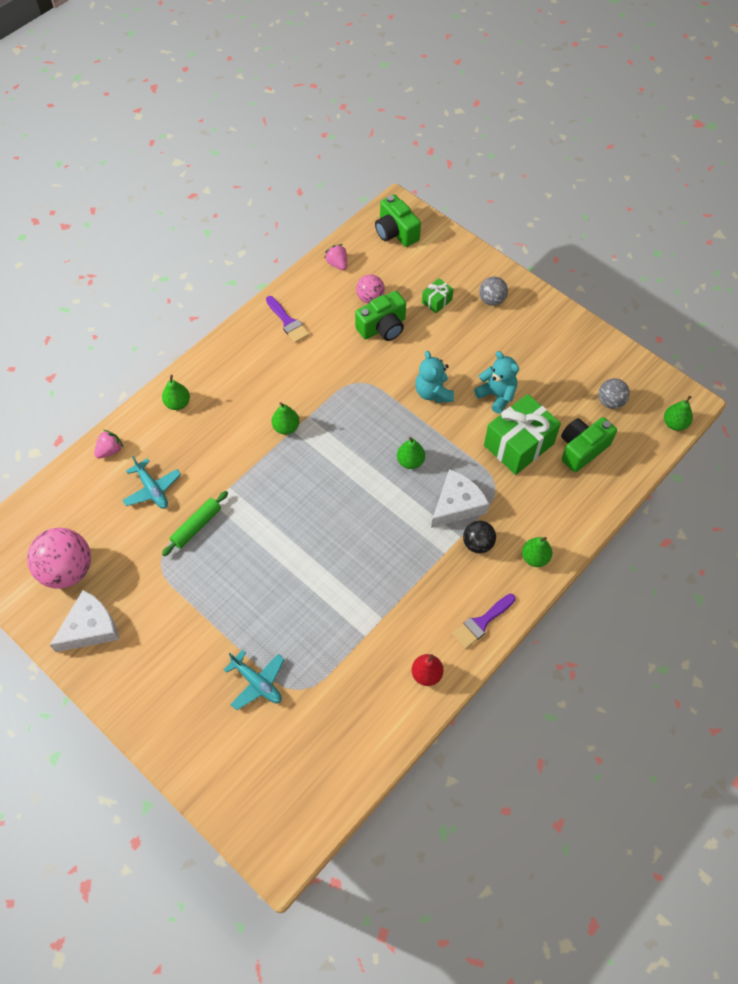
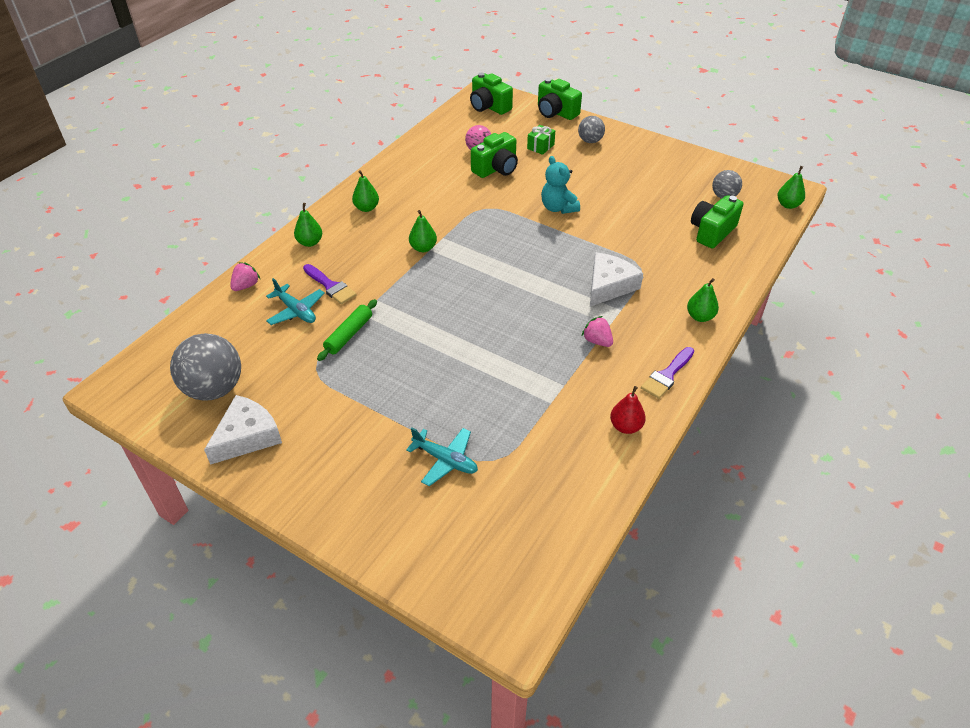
camera: 10 degrees left, 15 degrees down
(67, 570) = (214, 389): pink ball -> grey ball
(288, 322) = (405, 174): purple brush -> purple brush (330, 286)
(337, 264) = (441, 131): pink strawberry -> pink strawberry (597, 341)
(410, 461) = (552, 259): green pear -> green pear (366, 208)
(466, 251) = (556, 112): none -> green camera
(477, 543) = (640, 313): black ball -> none
(496, 395) = (618, 203): turquoise teddy bear -> none
(518, 444) = (651, 235): green gift -> none

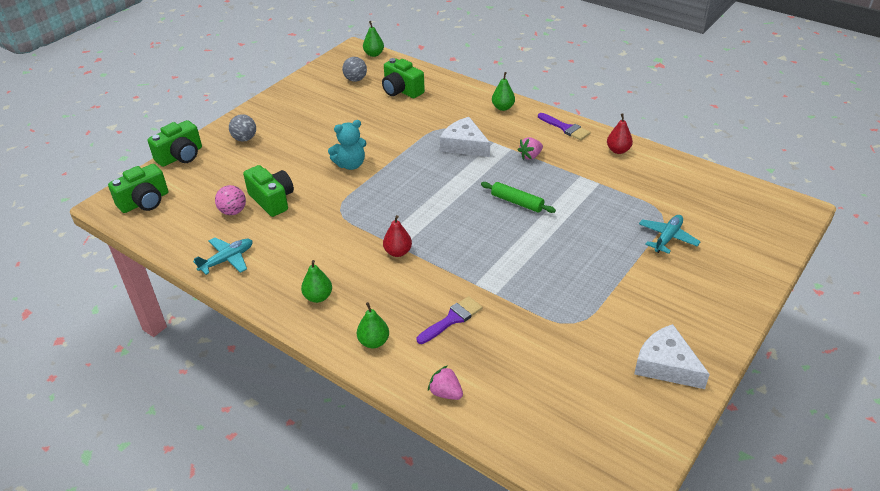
camera: 85 degrees left, 5 degrees down
(214, 389) = (608, 400): grey ball -> none
(296, 311) = (490, 344): turquoise plane -> turquoise plane (227, 260)
(349, 334) = (525, 301): green rolling pin -> green rolling pin (517, 202)
(423, 248) = (398, 252): green pear -> red pear
(540, 146) = (242, 169): green gift -> none

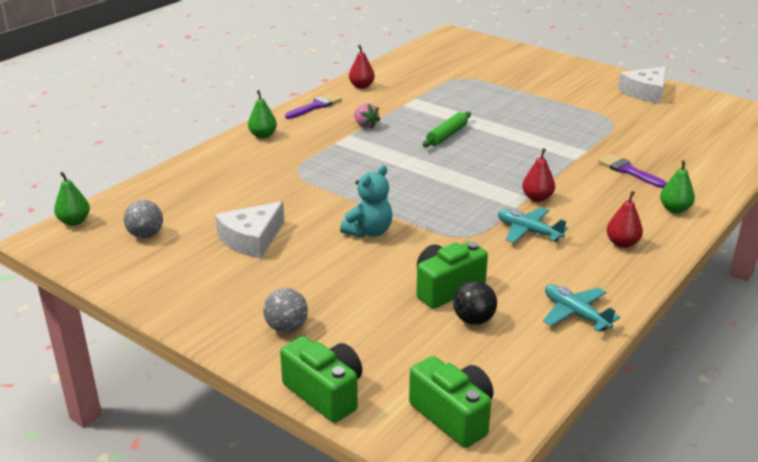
camera: 90 degrees left, 10 degrees down
(233, 211) = (473, 320): pink ball -> black ball
(318, 297) = (622, 243): green pear -> red pear
(350, 164) = (369, 232): turquoise teddy bear -> turquoise teddy bear turned 60 degrees clockwise
(401, 90) = (195, 198): green camera -> none
(445, 393) = (719, 175): pink strawberry -> none
(464, 145) = (338, 159): white cheese -> white cheese (252, 239)
(667, 238) = (495, 79): turquoise plane -> turquoise plane (528, 231)

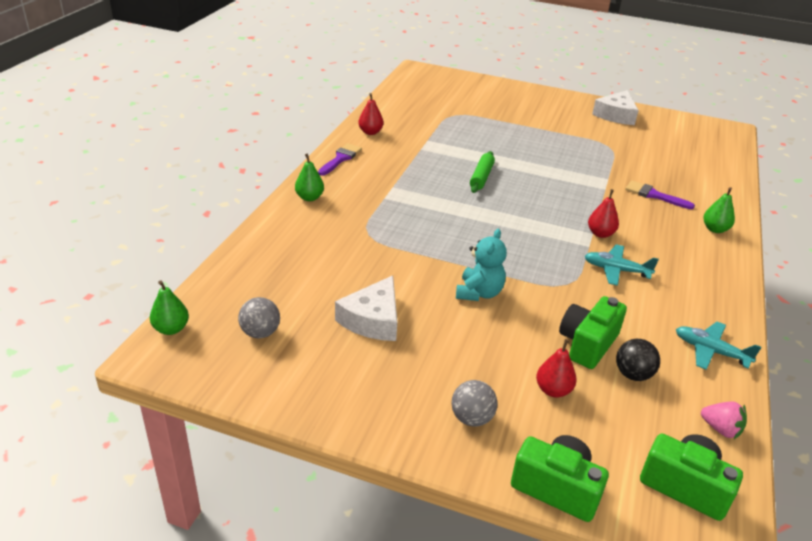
camera: 20 degrees left, 5 degrees up
(365, 125) = (401, 175): pink strawberry -> pink strawberry (720, 429)
(622, 243) = (698, 270): red pear -> red pear (553, 390)

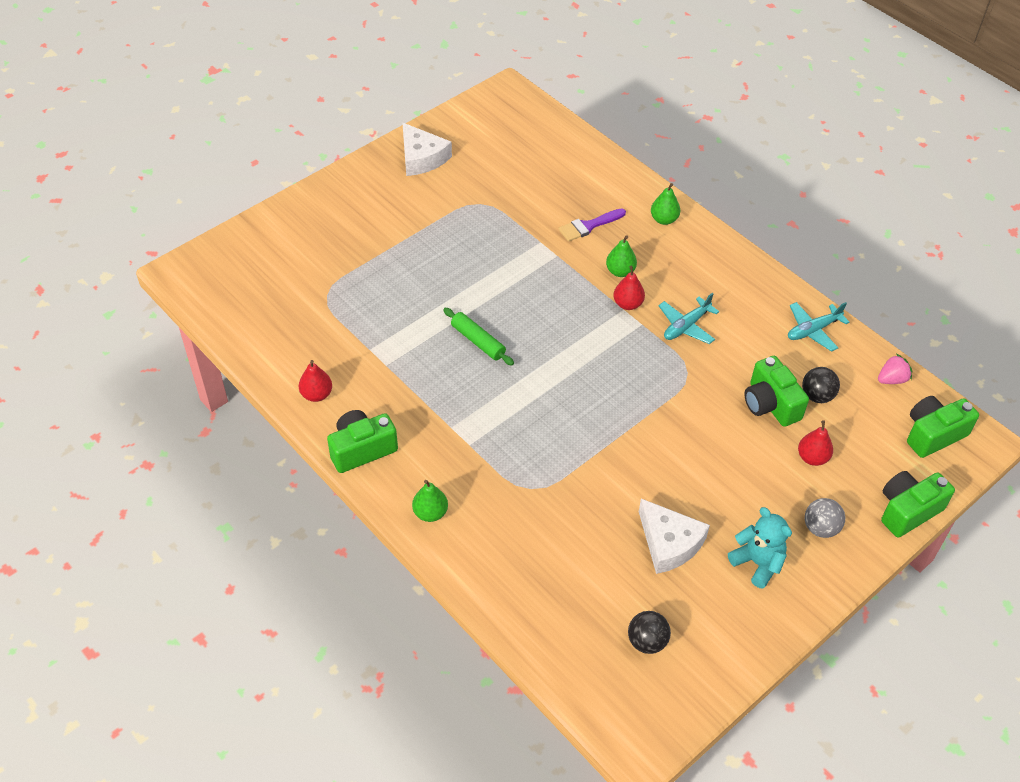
camera: 60 degrees left, 15 degrees up
(171, 329) = (606, 717): green pear -> green pear (620, 271)
(260, 333) = (647, 641): grey ball -> black ball
(341, 159) = (362, 449): purple brush -> green camera
(479, 293) = (669, 443): turquoise teddy bear -> turquoise teddy bear (757, 563)

